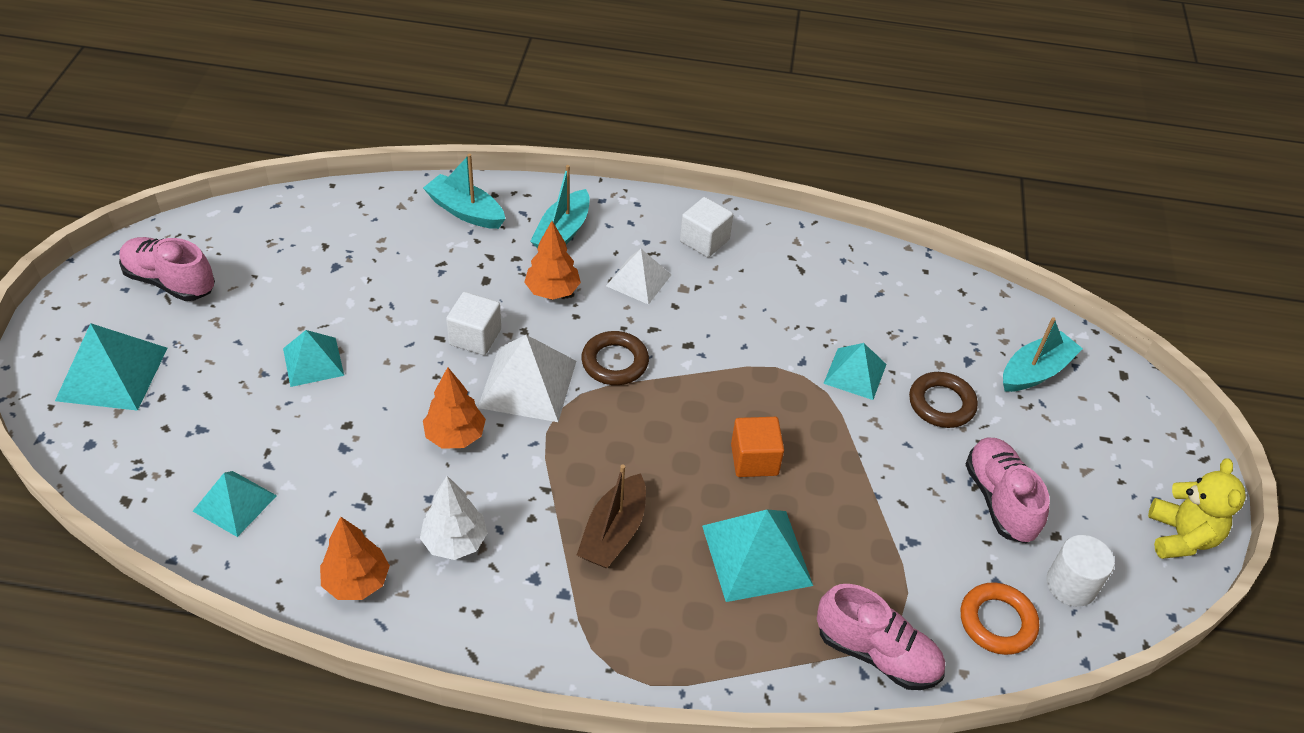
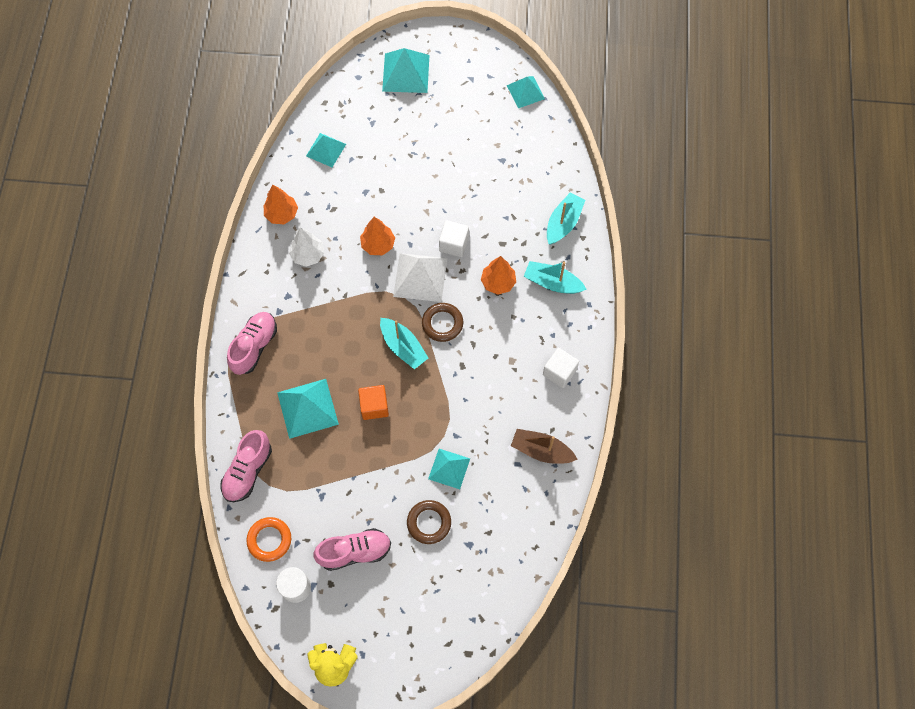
camera: 90 degrees right, 20 degrees up
(170, 282) = (477, 80): pink shoe -> pink shoe (254, 346)
(313, 361) = (425, 164): turquoise pyramid -> turquoise pyramid (525, 92)
(614, 532) = (318, 332): brown boat -> brown boat (541, 450)
(639, 280) = (515, 333): white pyramid -> none
(1035, 371) = (464, 590): turquoise boat -> turquoise boat (403, 347)

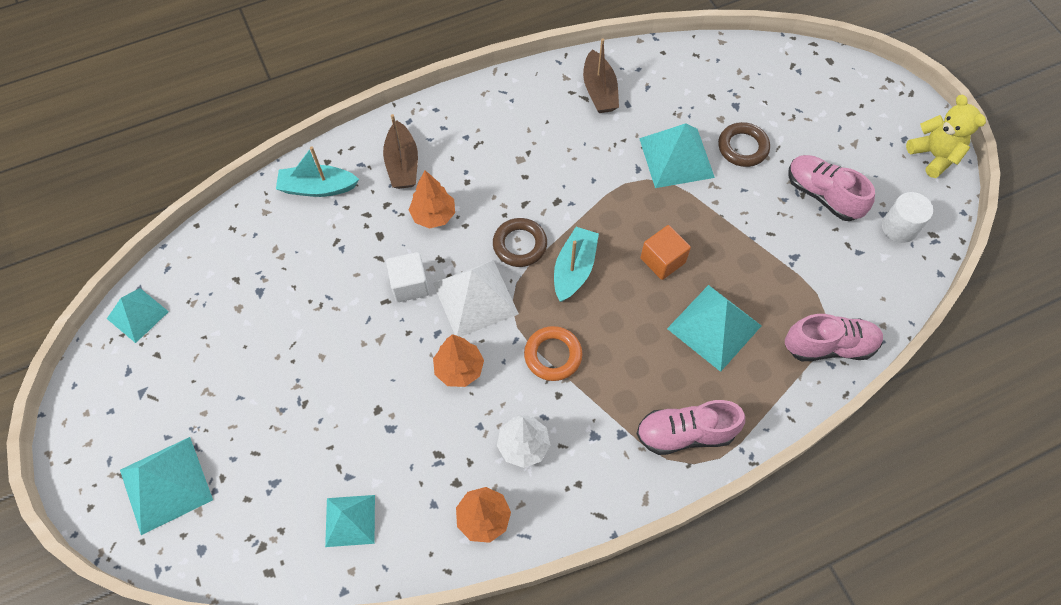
camera: 120 degrees left, 5 degrees down
(269, 540) = (877, 279): orange ring -> orange ring (553, 355)
(449, 468) = (676, 157): turquoise pyramid -> turquoise pyramid, size x1.54
(552, 283) = (402, 164): turquoise boat -> brown boat
(559, 372) = (505, 112): white cube -> none

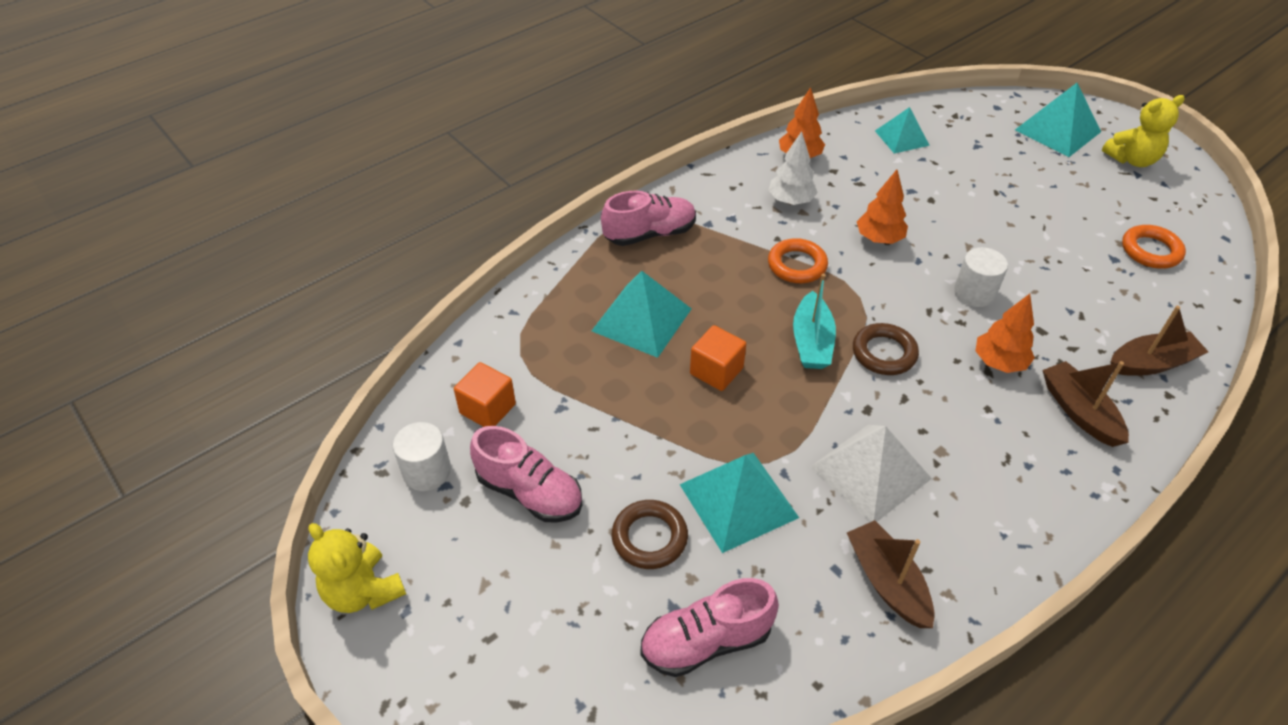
camera: 165 degrees right, 15 degrees down
(128, 414) = (1132, 160): none -> yellow teddy bear
(137, 315) = (1203, 220): turquoise pyramid -> none
(220, 292) = (1150, 251): none -> orange ring
(318, 188) = (1151, 363): turquoise boat -> brown boat
(409, 285) = (974, 293): white cube -> white cylinder
(475, 298) = (900, 295): white pyramid -> white pyramid (870, 472)
(829, 346) = (516, 327): pink shoe -> pink shoe (706, 641)
(854, 269) = (487, 409): none -> orange cube

